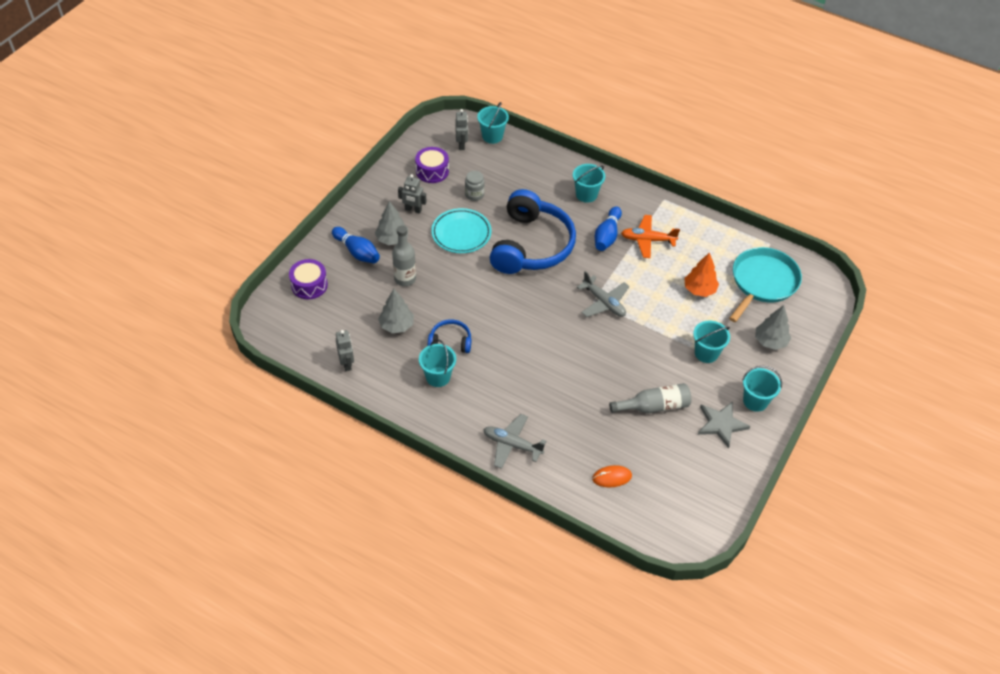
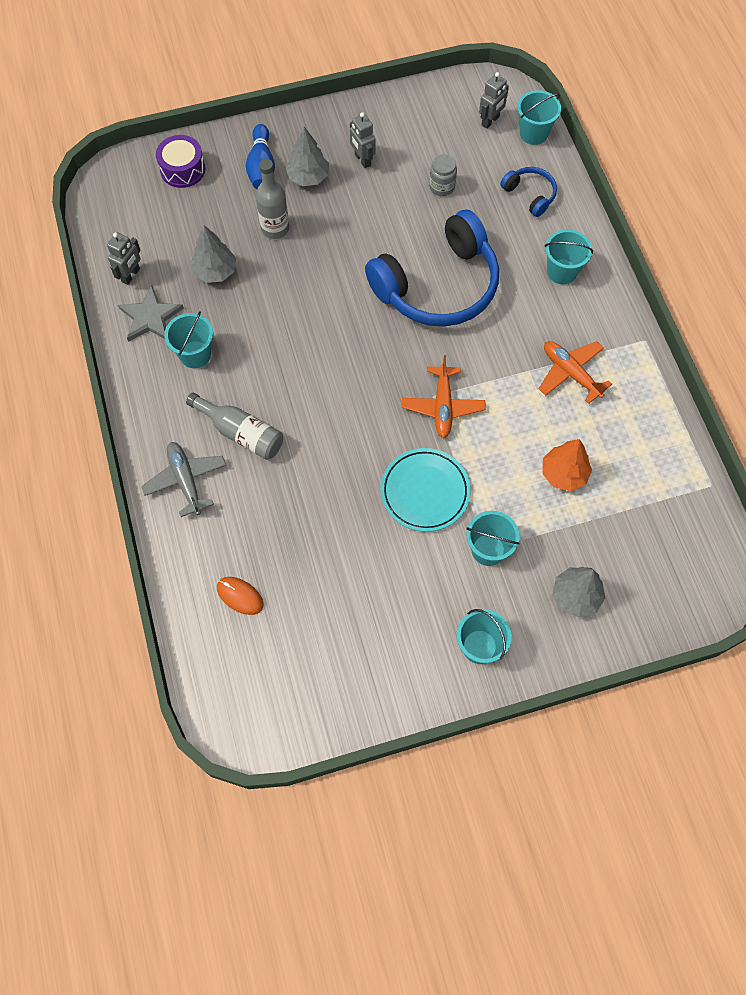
camera: 45 degrees right, 15 degrees up
(432, 171) = (427, 130): purple drum -> none
(450, 341) = (246, 327): blue headphones -> blue headphones (530, 195)
(461, 233) = (381, 220): turquoise plate -> turquoise plate (425, 492)
(604, 302) = (442, 406): grey plane -> orange plane
(607, 236) = (531, 335): blue bowling pin -> none
(654, 406) = (366, 560): grey bottle -> grey bottle (241, 433)
(721, 424) = (412, 639): grey star -> grey star (150, 317)
(762, 282) = (648, 523): turquoise pan -> none

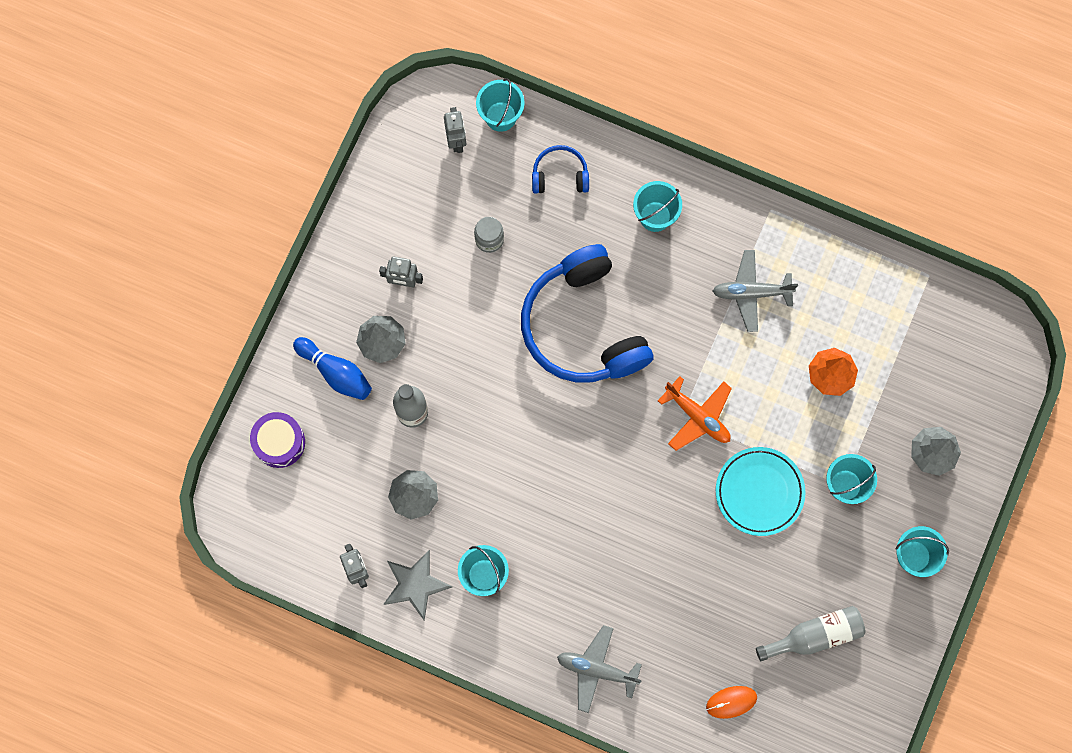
camera: 50 degrees left, 10 degrees up
(241, 433) = (590, 593): grey bottle -> grey bottle (815, 635)
(437, 285) = (584, 326): blue headphones -> blue headphones turned 150 degrees clockwise
(571, 373) = (751, 293): orange plane -> grey plane

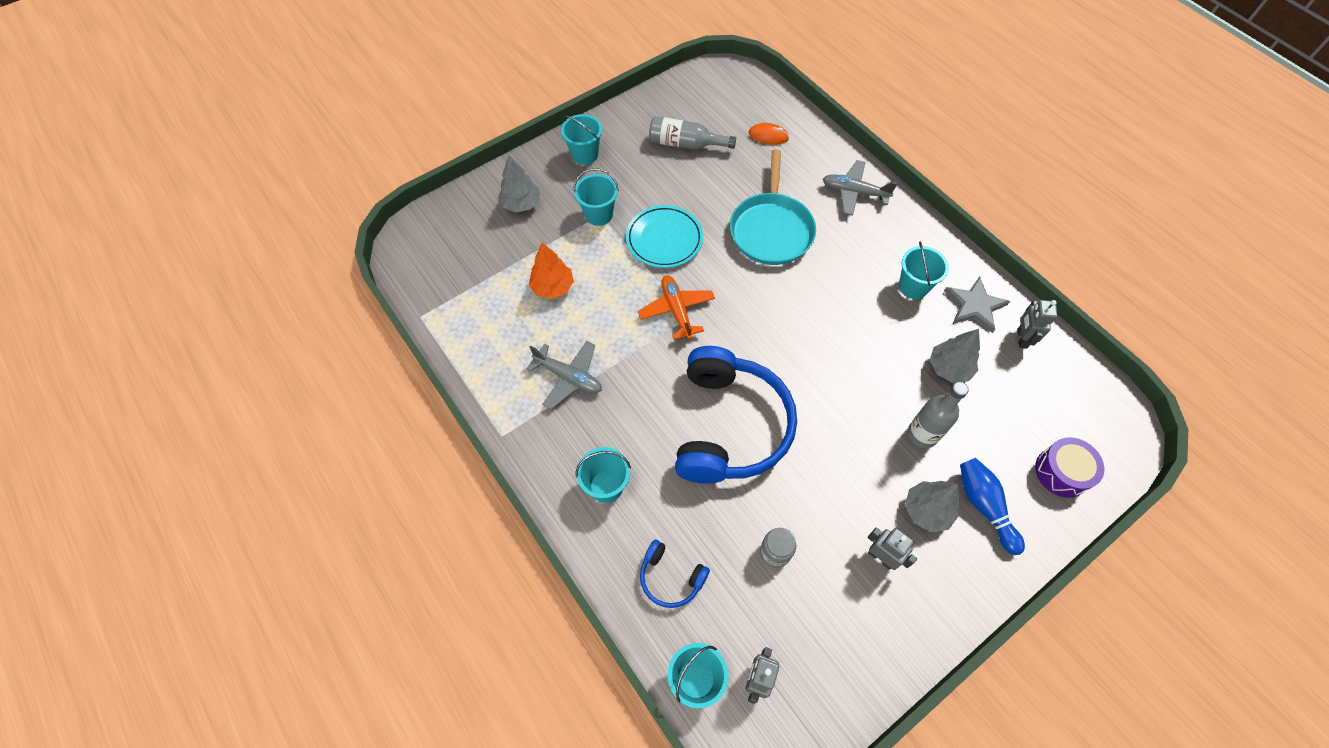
camera: 150 degrees left, 15 degrees down
(597, 670) = (854, 192): grey plane -> grey plane turned 150 degrees clockwise
(659, 567) = (771, 229): none -> turquoise pan

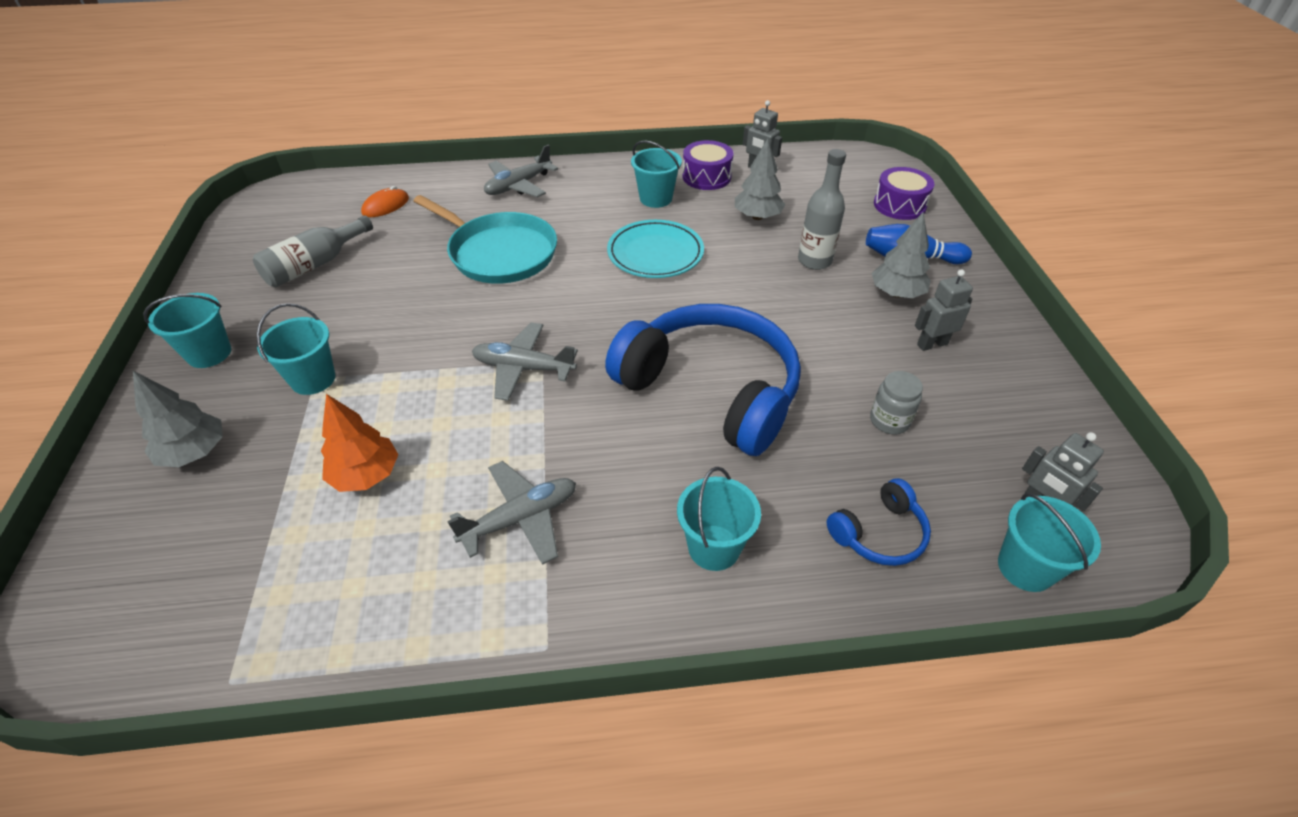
camera: 60 degrees left, 15 degrees down
(664, 239) = (418, 337): turquoise plate -> turquoise plate (655, 254)
(676, 310) = (523, 368): orange plane -> grey plane
(974, 306) = (706, 177): grey star -> purple drum

